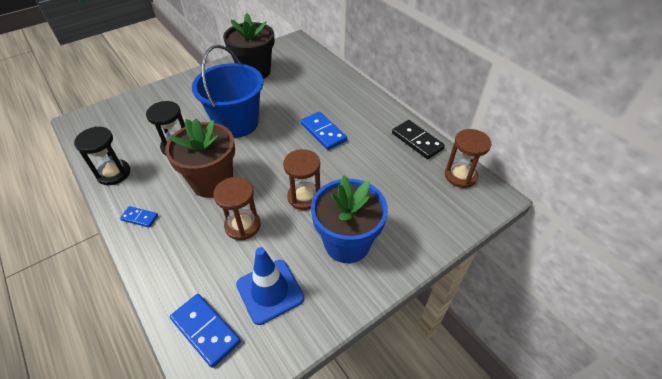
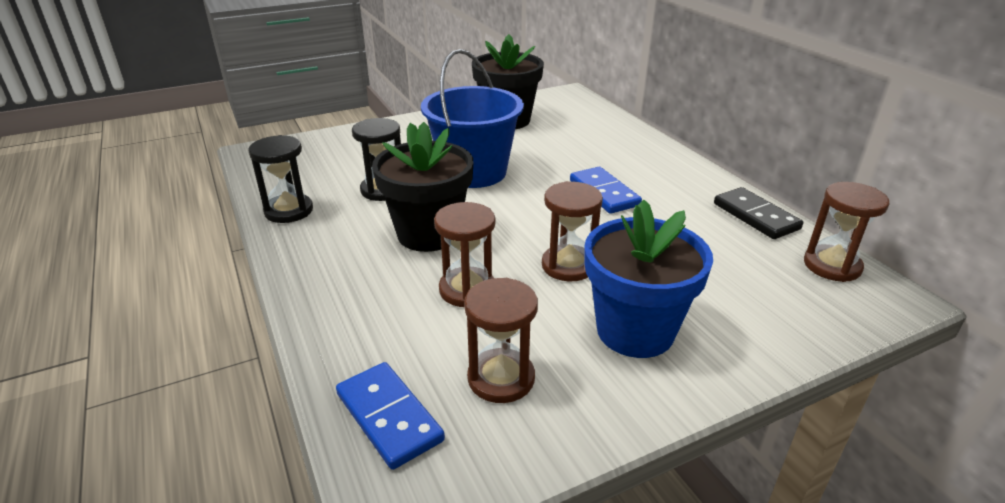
camera: 10 degrees right, 15 degrees down
(139, 218) = (314, 264): blue domino -> none
(212, 182) = (428, 234): brown flower pot -> black flower pot
(270, 291) = (501, 378): blue traffic cone -> brown hourglass

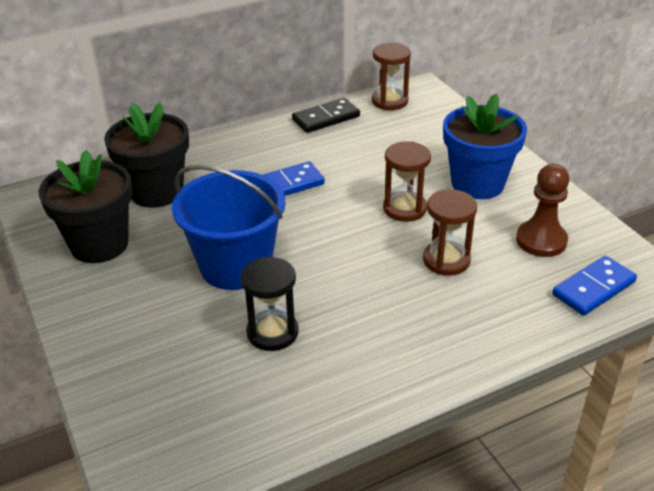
camera: 90 degrees left, 5 degrees up
(289, 211) = (319, 407): black hourglass -> none
(428, 234) = (362, 289): black flower pot -> black flower pot (156, 191)
(501, 378) = (541, 240): brown hourglass -> brown pawn

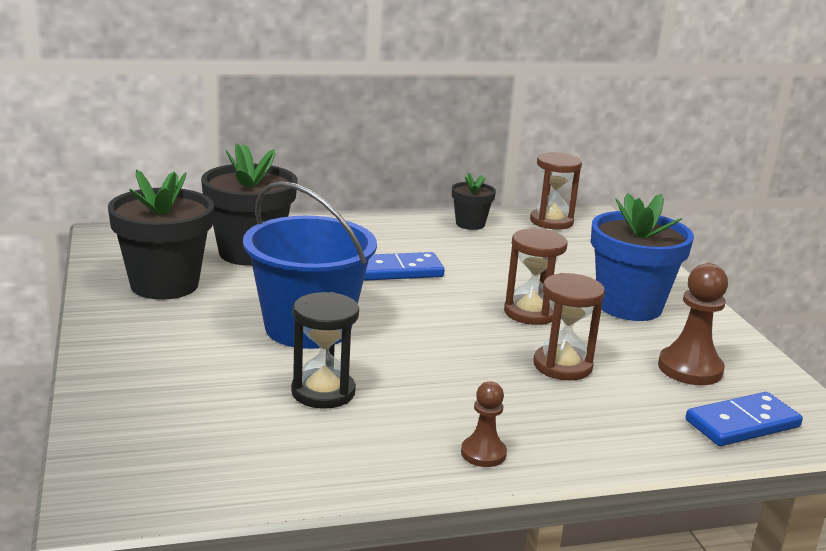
camera: 10 degrees right, 15 degrees down
(326, 118) = (470, 224): black domino -> black flower pot
(415, 365) = (483, 453): none -> brown pawn

